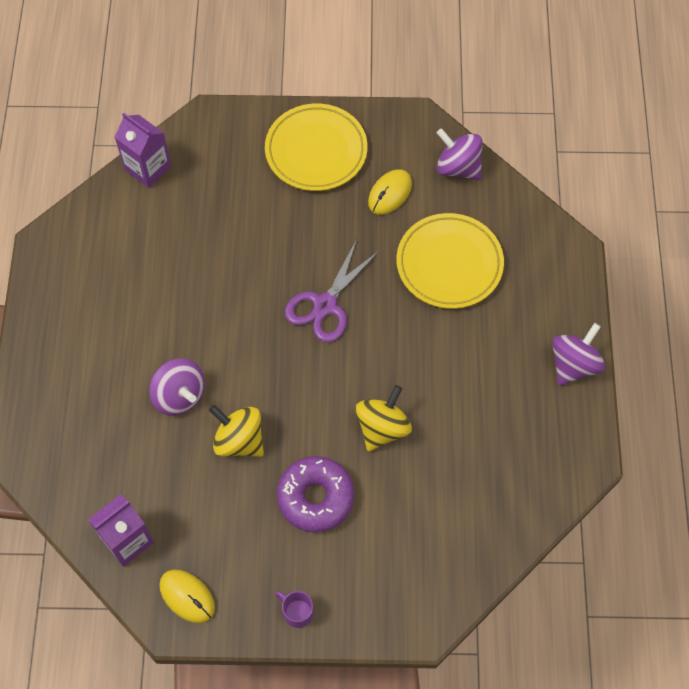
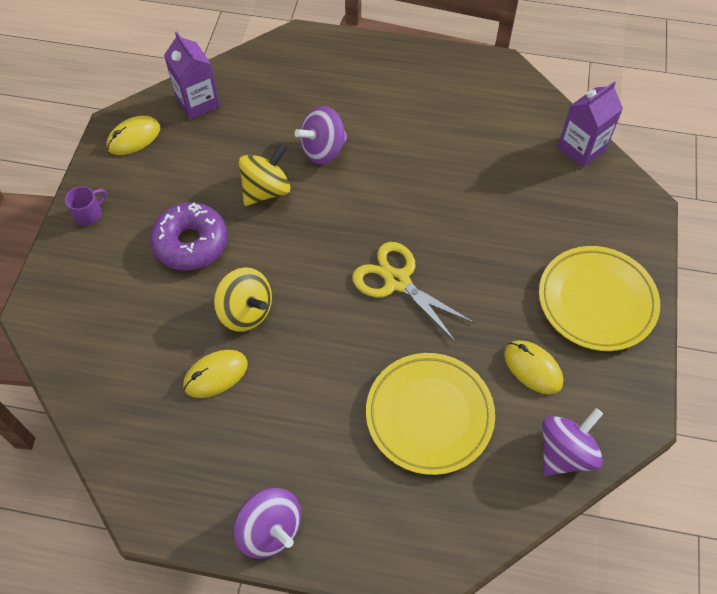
camera: 100 degrees right, 5 degrees down
(325, 305) = (397, 281): purple scissors -> yellow scissors
(451, 438) = (215, 375): none -> yellow mouse

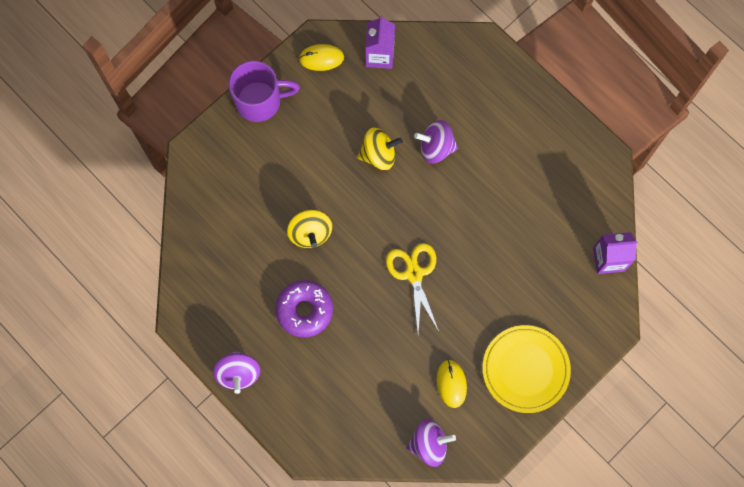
camera: 35 degrees right, 15 degrees up
(89, 214) = (260, 101): purple mug -> purple mug, size x2.24
(191, 243) = (308, 163): purple donut -> purple donut (304, 310)
(215, 375) = (267, 262): yellow mouse -> none
(429, 415) = (369, 370): yellow plate -> none

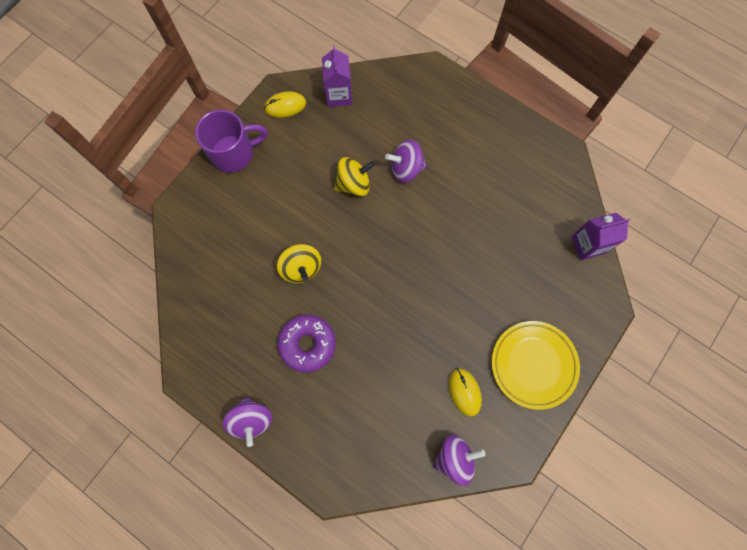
camera: 10 degrees left, 0 degrees up
(414, 274) = (407, 290): yellow scissors -> none

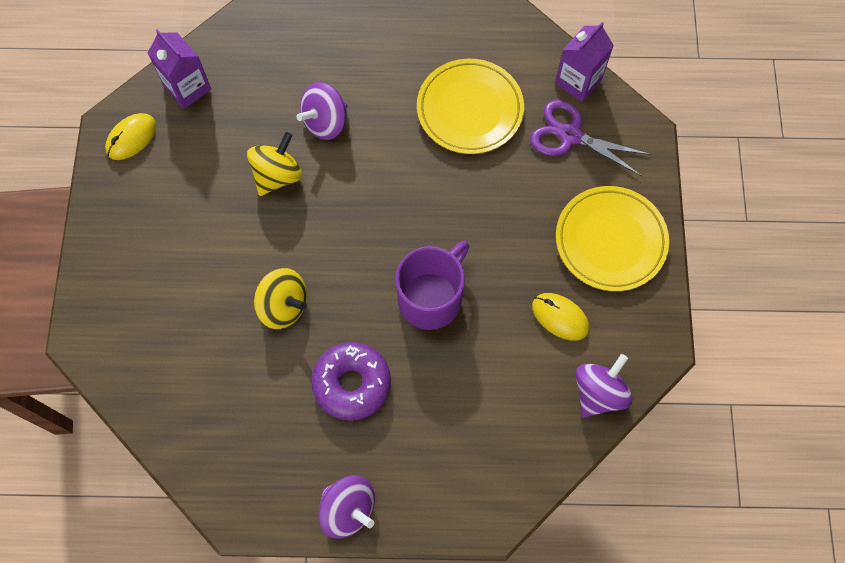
camera: 35 degrees left, 5 degrees down
(234, 153) = (106, 229): purple mug -> purple mug (431, 298)
(502, 218) = (470, 109): none -> yellow plate
(557, 278) = (570, 135): none -> purple scissors

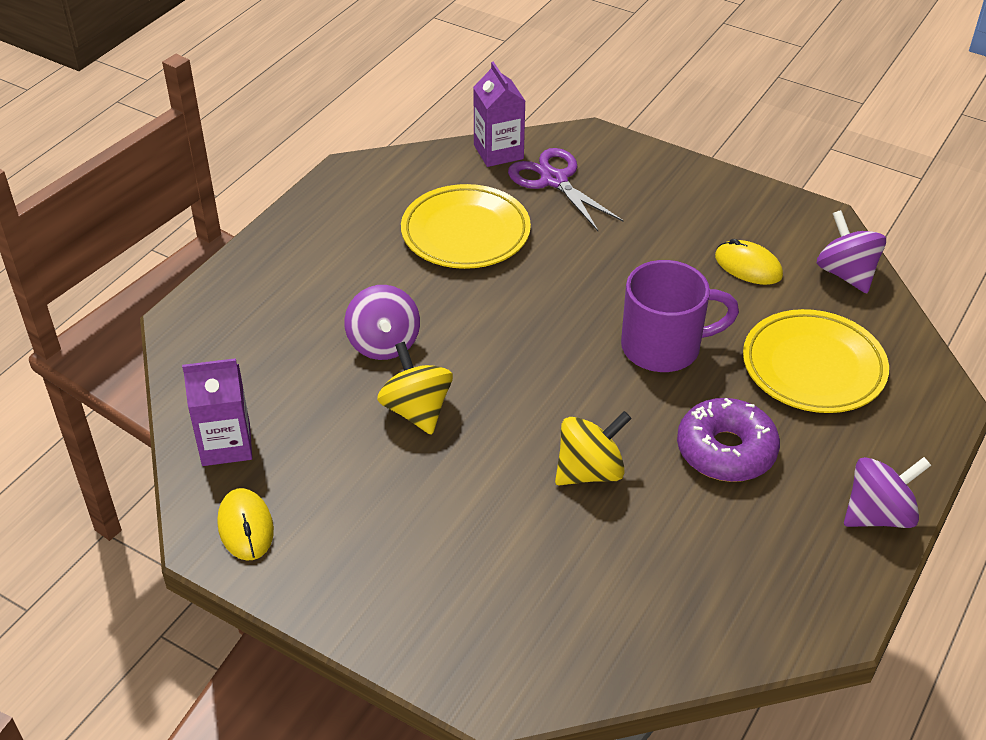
camera: 60 degrees left, 25 degrees down
(431, 298) = (664, 347): purple mug -> purple mug turned 105 degrees clockwise
(560, 317) = (748, 266): yellow mouse -> yellow mouse turned 60 degrees clockwise
(570, 135) = (554, 180): purple scissors -> purple scissors turned 90 degrees clockwise
(610, 241) = (688, 202): yellow plate -> yellow plate (813, 367)

